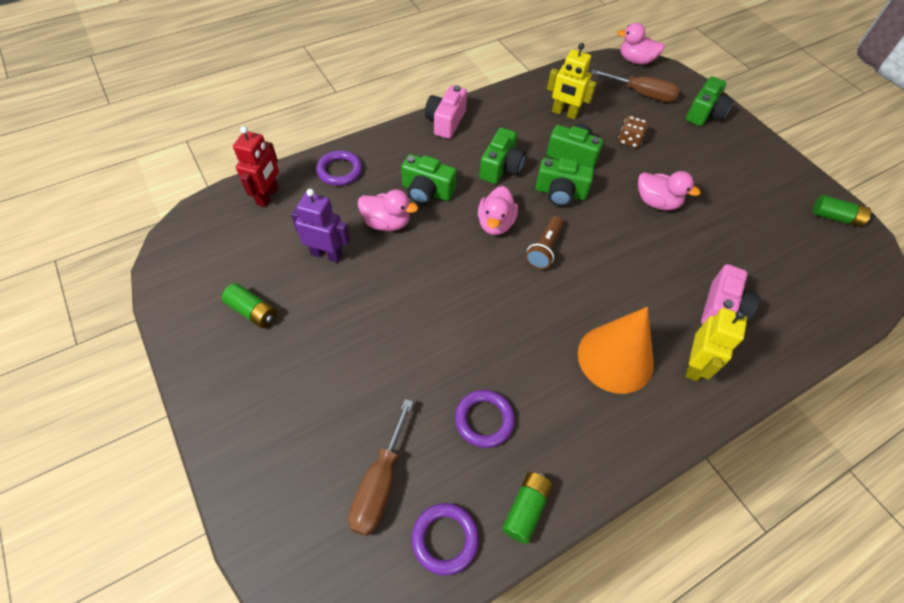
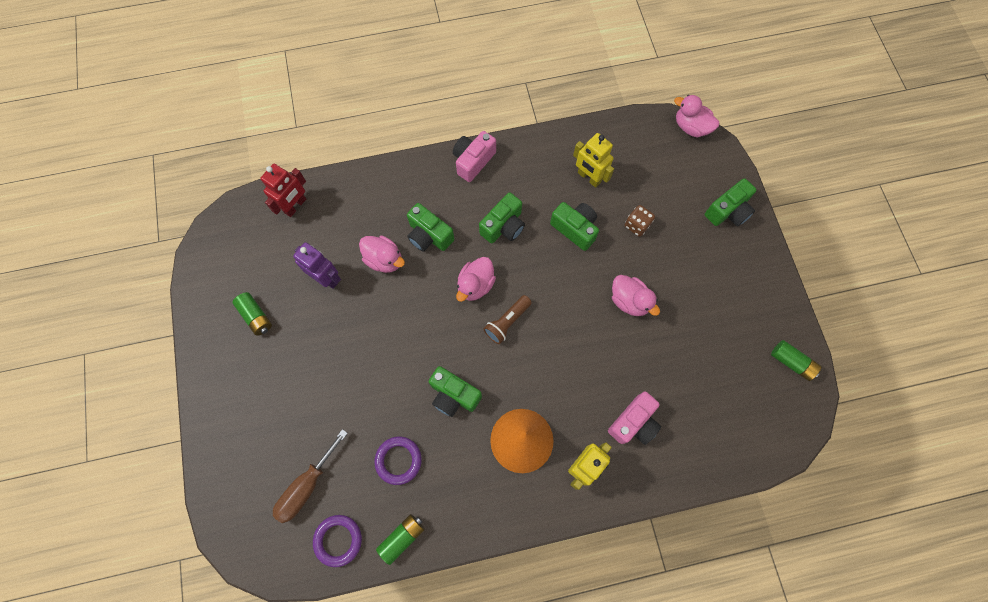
camera: 20 degrees right, 15 degrees up
(340, 171) = (362, 194): purple ring -> none
(560, 193) = (546, 268): green camera -> green camera (453, 395)
(642, 94) = (677, 172): brown screwdriver -> none

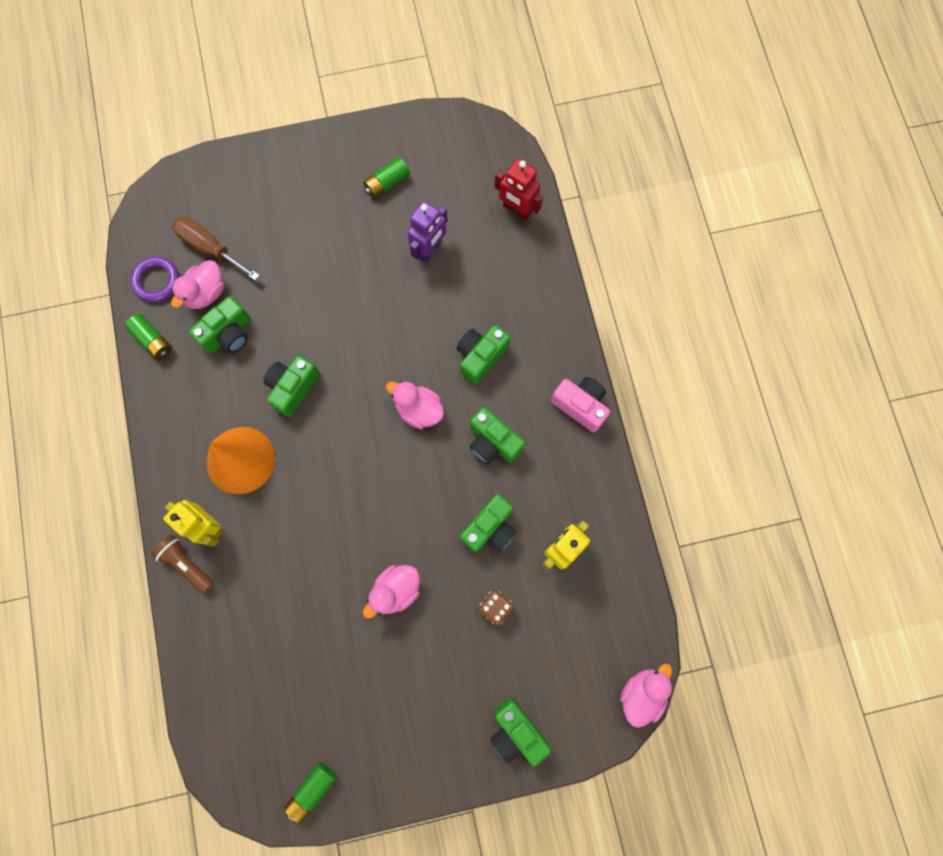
camera: 90 degrees right, 5 degrees up
(384, 260) = (451, 309): pink duck -> pink duck (206, 293)
(398, 460) = (228, 334): purple ring -> green camera
(507, 322) = (373, 445): brown flashlight -> brown flashlight (187, 564)
(633, 422) = (251, 585): pink camera -> none

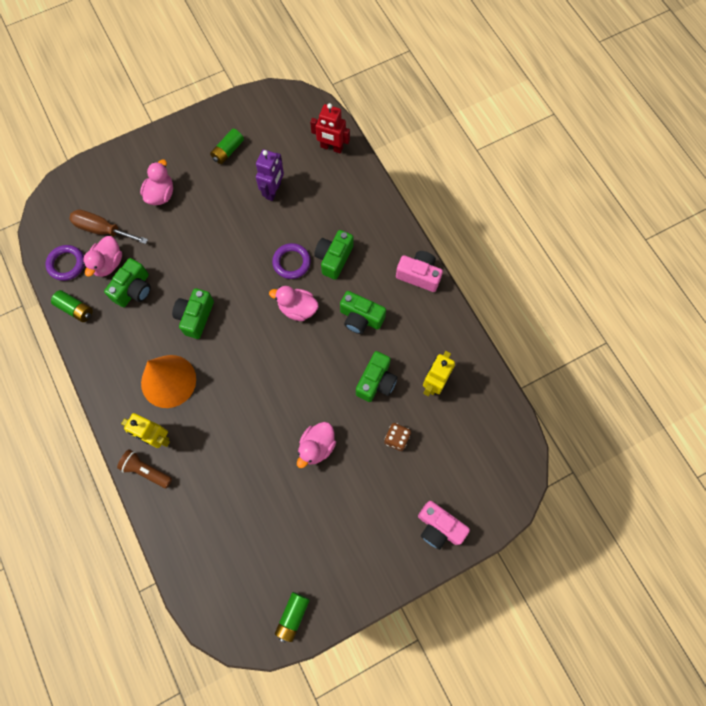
camera: 15 degrees left, 5 degrees down
(427, 348) = (291, 262): none -> purple ring
(516, 731) = (439, 527): green camera -> pink camera
(641, 693) = (525, 472): pink duck -> pink duck (161, 194)

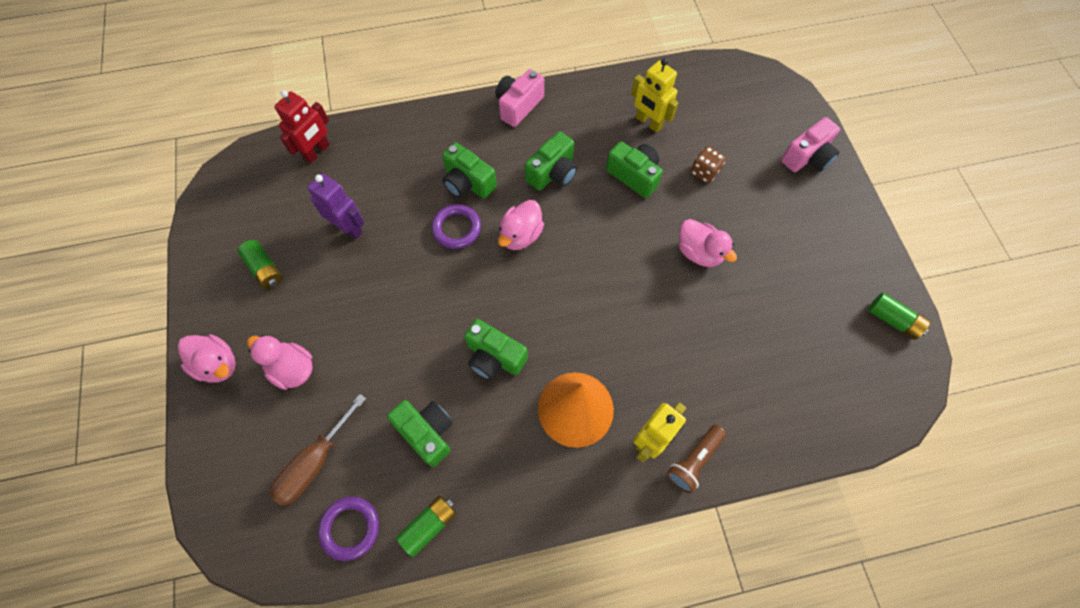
camera: 75 degrees left, 5 degrees down
(108, 263) = (373, 463): pink duck -> pink duck (218, 364)

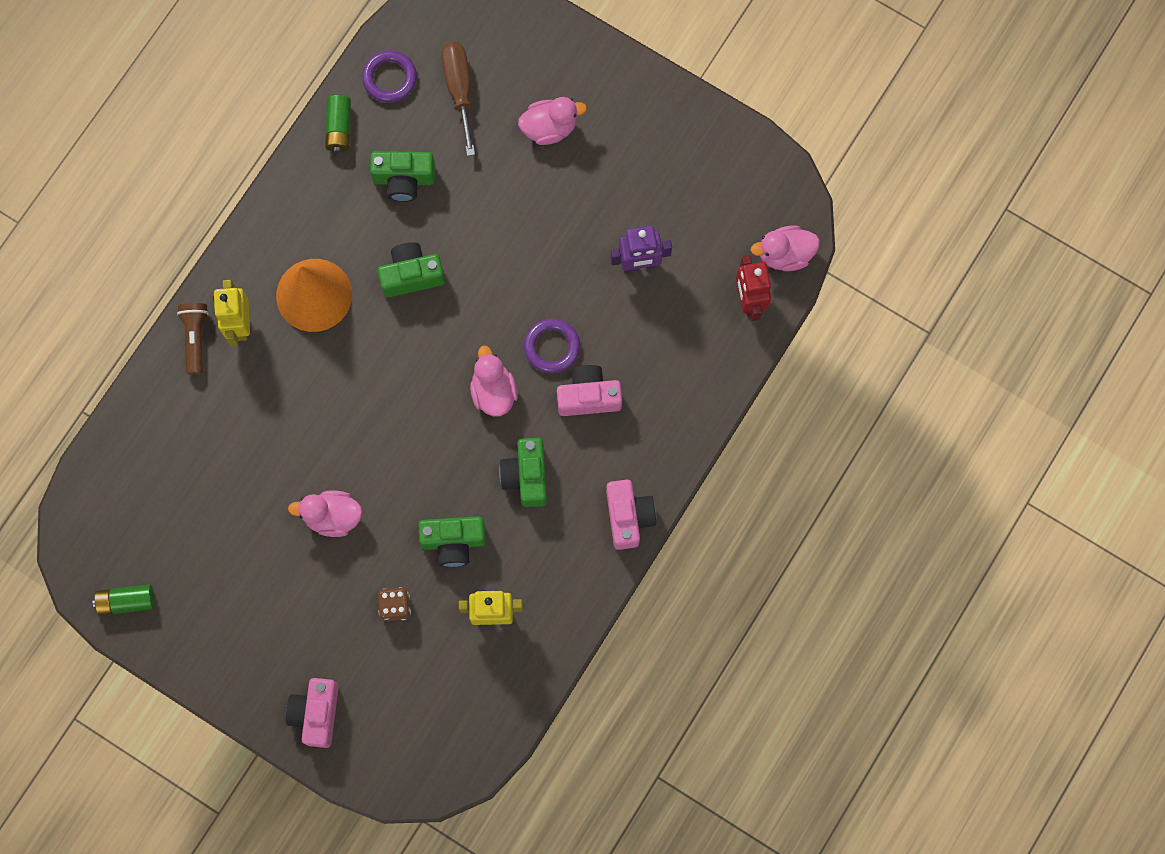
camera: 135 degrees right, 10 degrees up
(218, 364) = (607, 80): pink duck -> pink duck (785, 254)
(265, 269) = (662, 171): green battery -> none
(468, 182) = (588, 396): green camera -> pink camera

